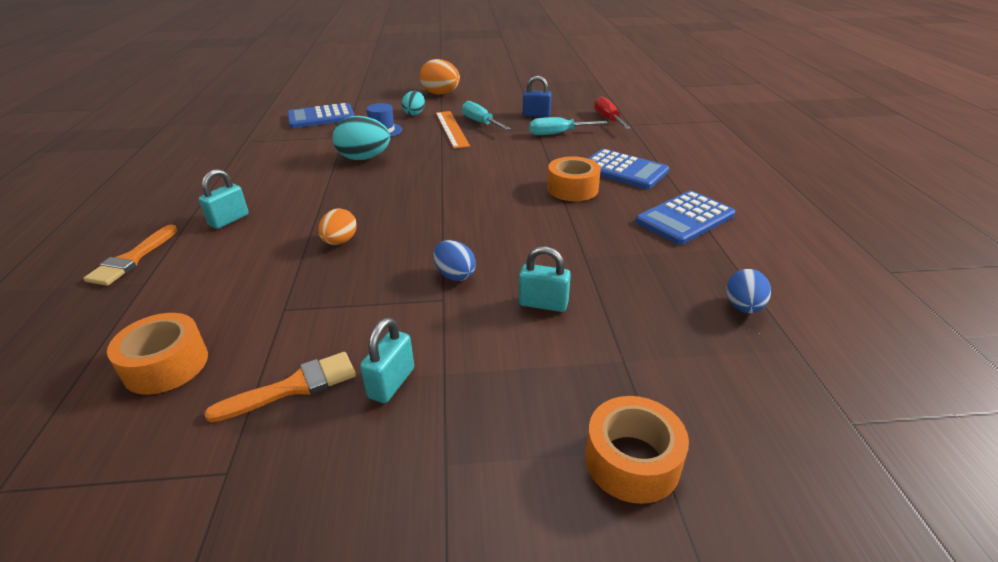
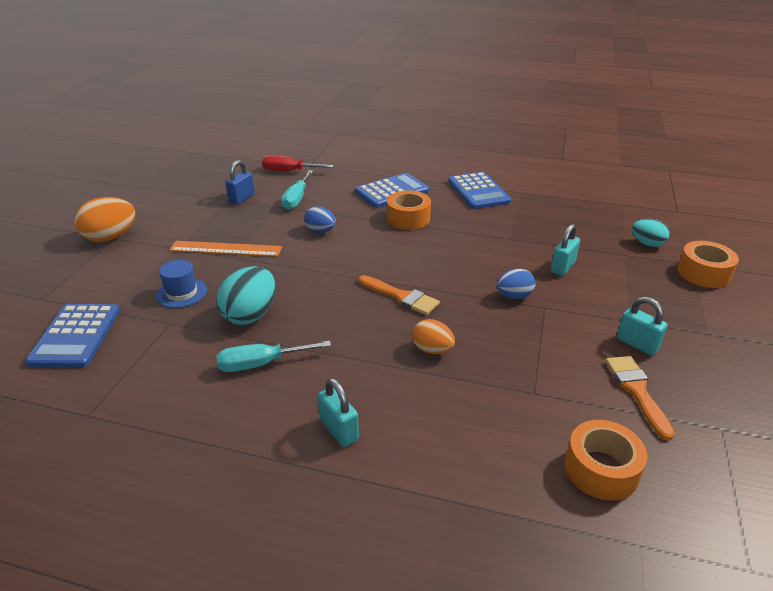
camera: 70 degrees left, 0 degrees up
(132, 259) = (392, 518): orange brush -> orange brush (401, 297)
(414, 113) = (153, 264): turquoise egg -> turquoise egg (647, 243)
(480, 123) = (227, 230): turquoise screwdriver -> turquoise screwdriver (261, 364)
(743, 307) = (584, 205): blue egg -> blue egg (320, 231)

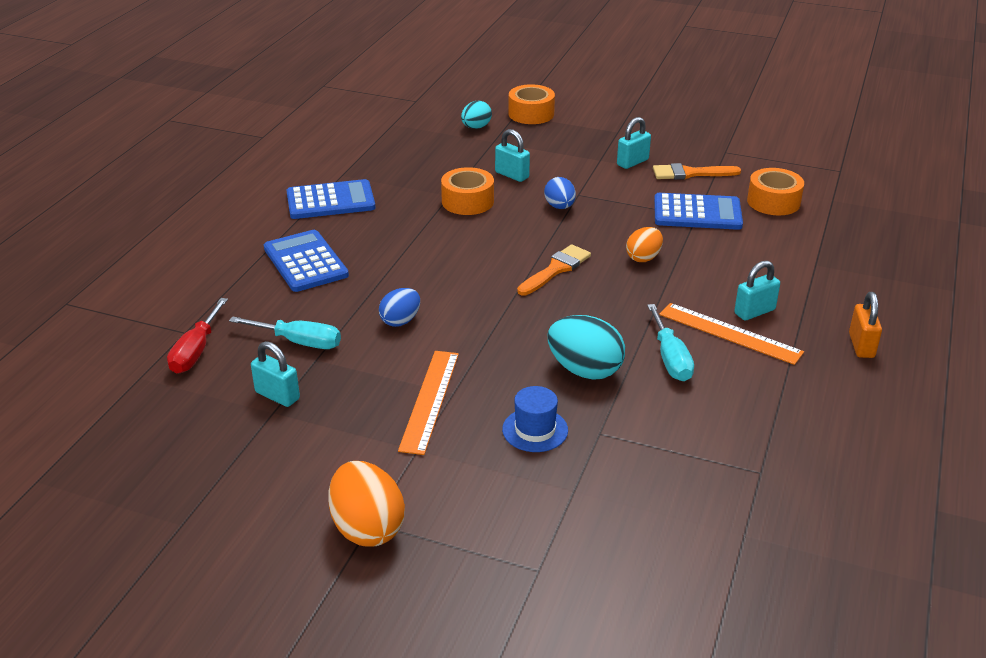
camera: 85 degrees left, 0 degrees up
(76, 336) = (625, 512): blue calculator -> blue calculator (697, 213)
(242, 198) = (277, 395): blue padlock -> turquoise padlock
(269, 526) = (861, 345): none -> orange padlock
(300, 407) = (730, 333): none -> orange ruler
(408, 218) = (385, 254): orange tape -> orange tape (467, 201)

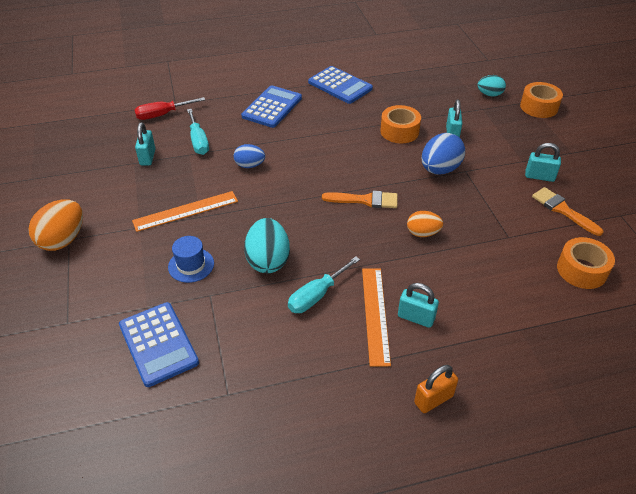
camera: 55 degrees right, 10 degrees up
(559, 207) = (440, 169): blue egg -> blue egg, size x1.62
(697, 213) = (512, 235): blue calculator -> blue calculator (158, 344)

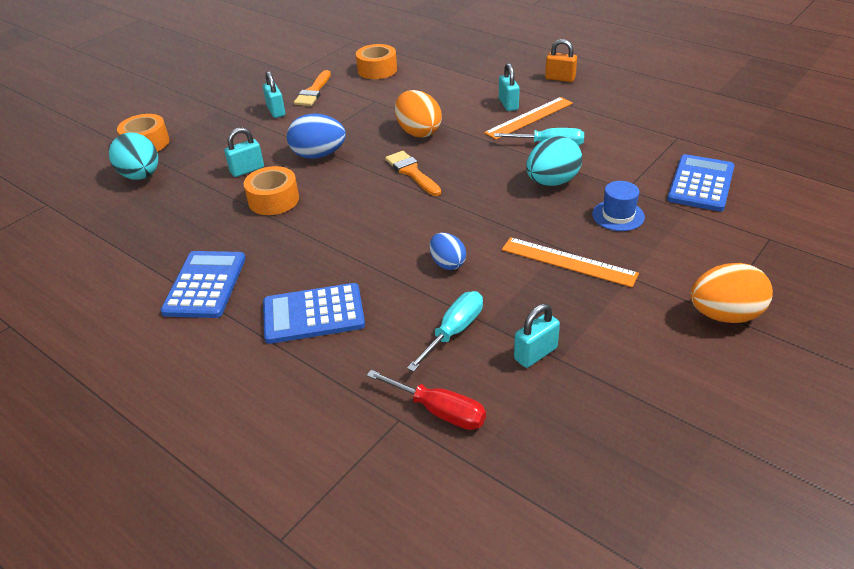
camera: 125 degrees left, 5 degrees down
(422, 233) = (418, 132): orange egg -> orange egg, size x1.62
(489, 94) = (141, 176): turquoise egg -> turquoise egg, size x1.62

